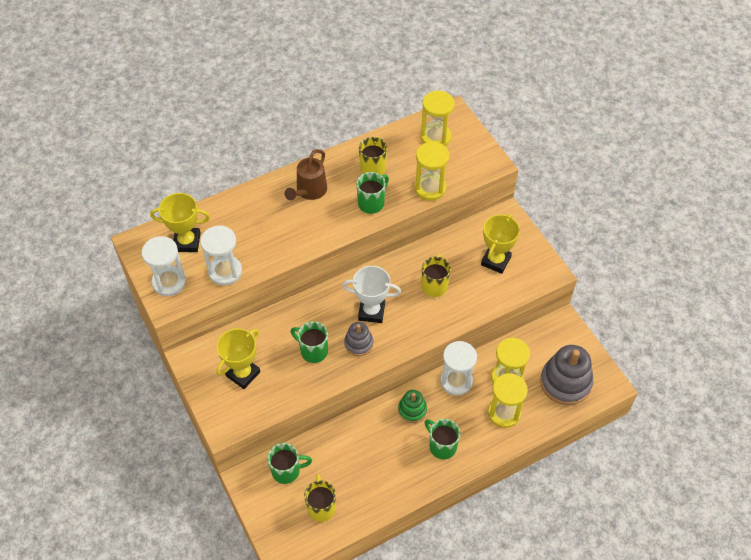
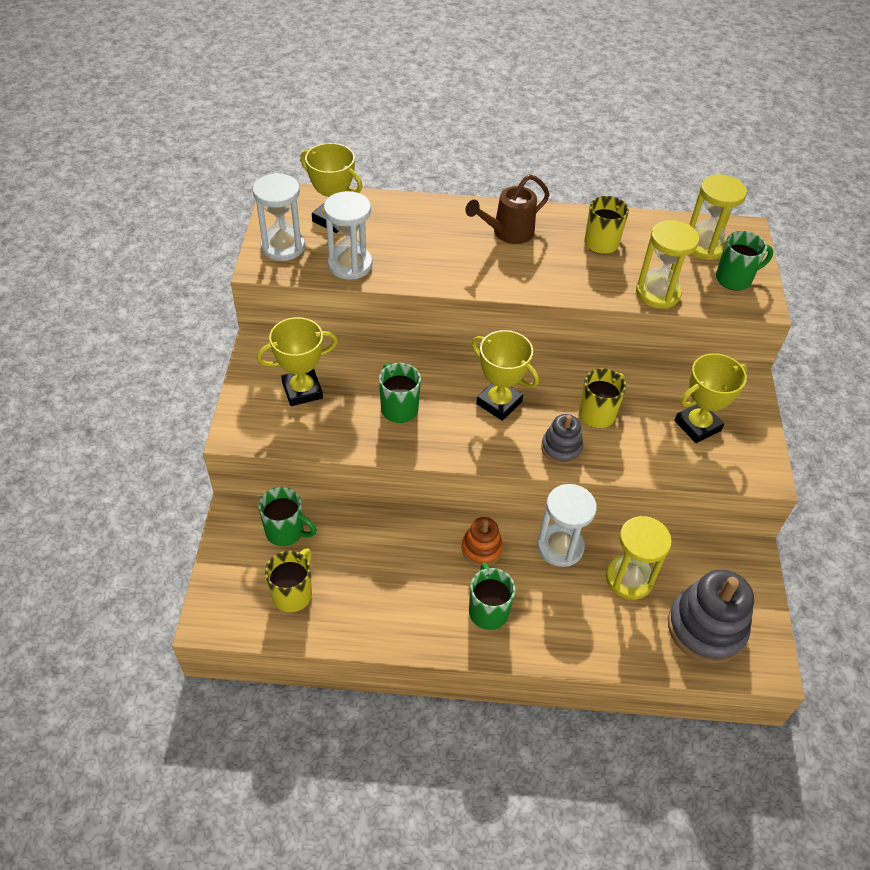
camera: 30 degrees right, 5 degrees down
(358, 343) = (457, 428): grey stacking toy -> grey stacking toy (561, 448)
(371, 311) = (499, 403): white trophy -> yellow trophy
(372, 203) = (573, 276): green mug -> green mug (734, 279)
(412, 410) = (481, 548): green stacking toy -> orange stacking toy
(504, 413) = (596, 618): yellow hourglass -> none

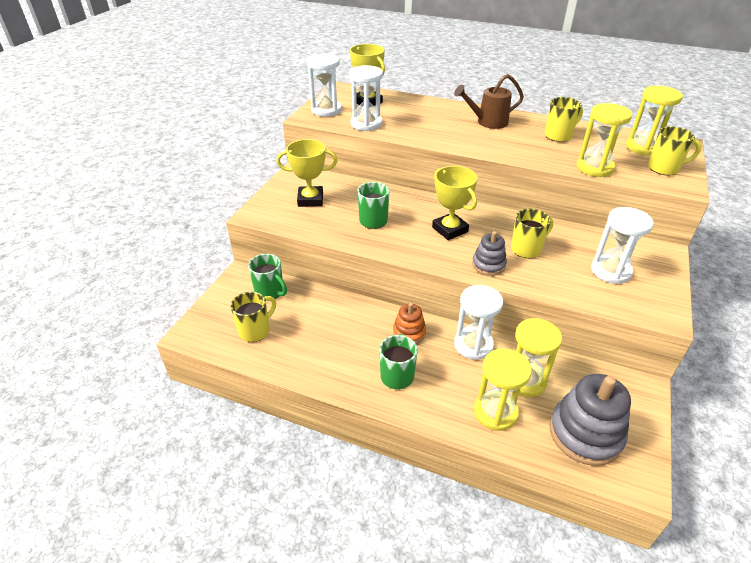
camera: 20 degrees right, 10 degrees down
(609, 628) = (495, 412): none -> yellow hourglass
(697, 425) = (611, 271): yellow trophy -> white hourglass
(734, 279) = (664, 168): green mug -> yellow mug

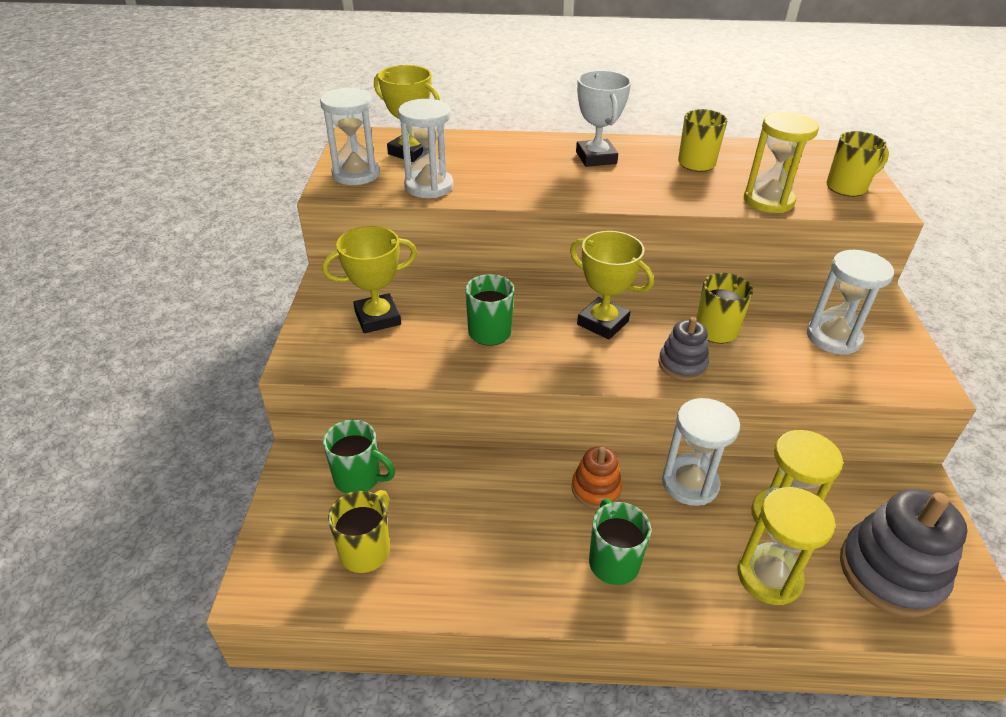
camera: 20 degrees left, 0 degrees up
(487, 122) = (596, 158): brown watering can -> white trophy
(643, 147) = (805, 162): yellow hourglass -> none

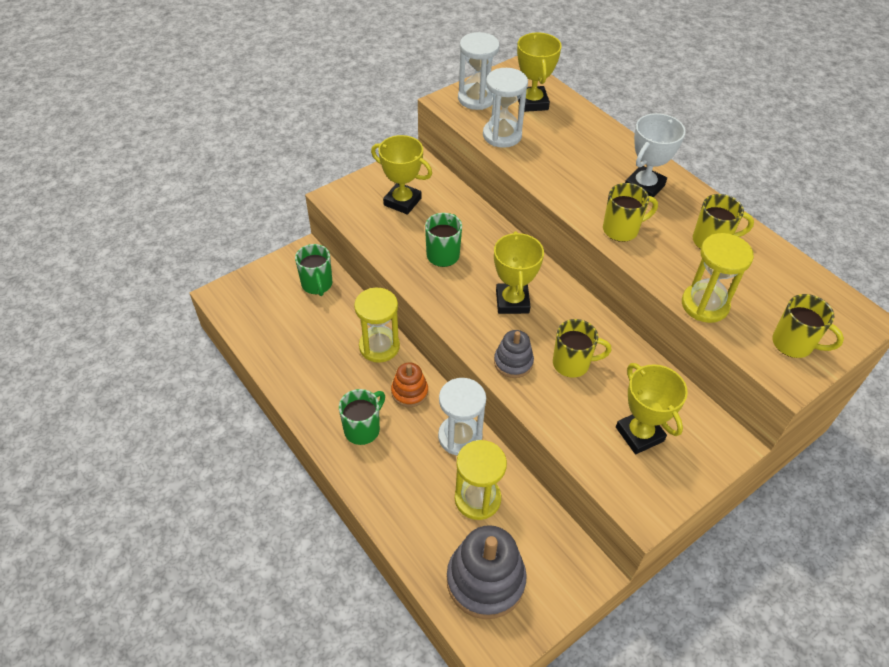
camera: 50 degrees right, 10 degrees up
(366, 550) = (276, 319): yellow mug -> yellow mug (621, 230)
(769, 577) = (420, 512): yellow hourglass -> yellow hourglass (379, 346)
(833, 337) = (639, 434): white hourglass -> yellow trophy

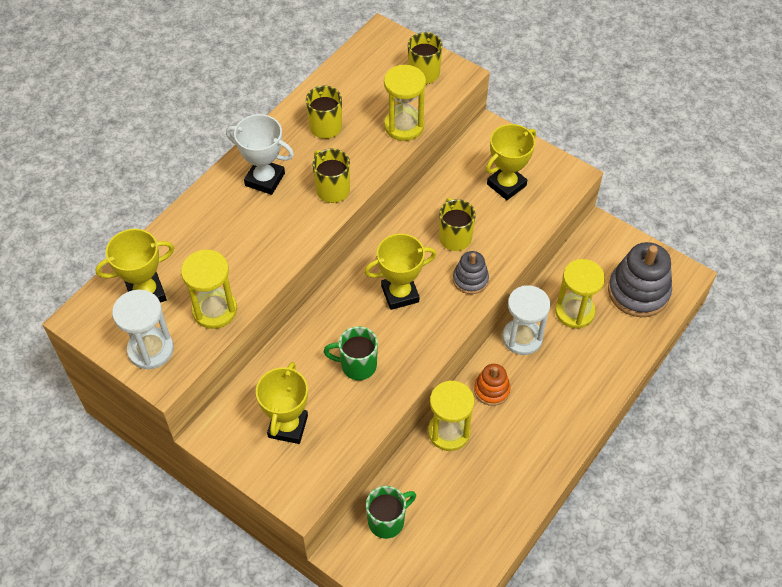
camera: 105 degrees left, 5 degrees up
(363, 429) = (546, 416): green mug -> none
(502, 135) = (214, 310): white hourglass -> yellow hourglass

